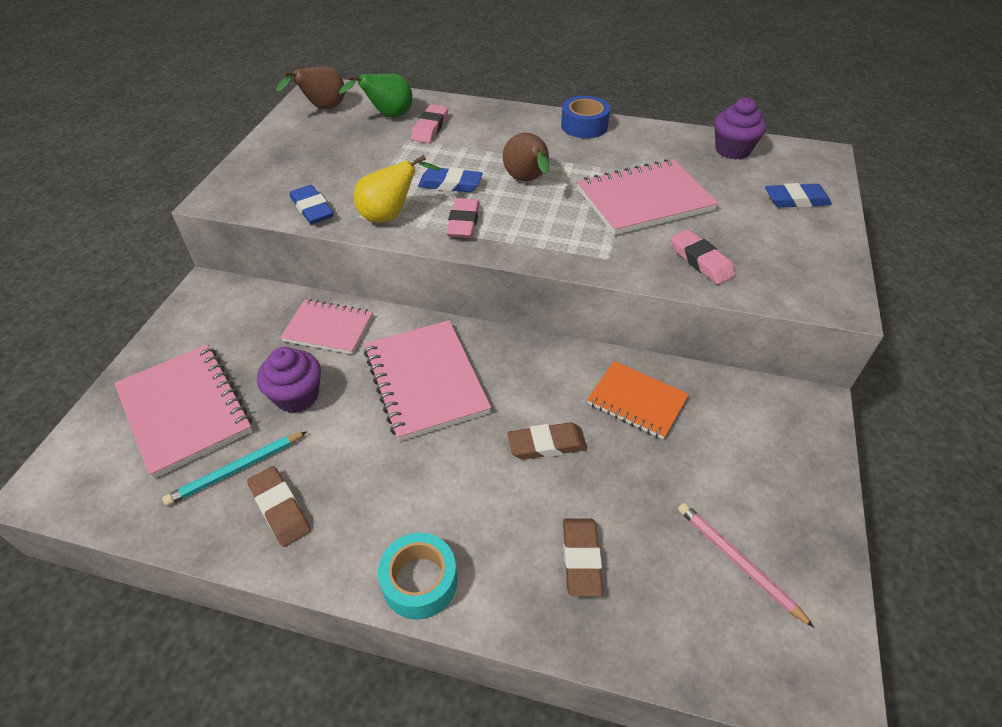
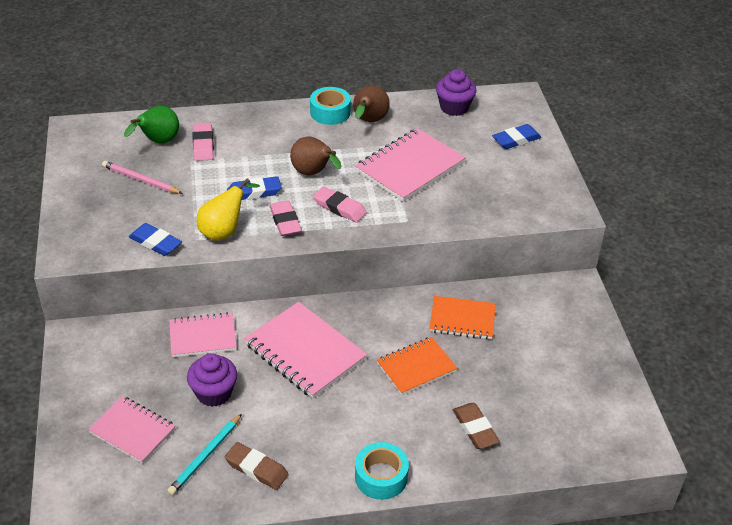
camera: 25 degrees left, 5 degrees down
(185, 410) = (132, 431): pink notebook -> pink notebook, size x0.64
(323, 109) = (93, 149): brown pear -> brown pear (369, 121)
(546, 444) = (416, 367): brown eraser -> orange notebook
(584, 126) = (330, 112): blue tape -> turquoise tape
(701, 261) = (471, 205): pink eraser -> pink eraser (339, 208)
(738, 562) = (569, 398): pink pencil -> pink pencil (141, 180)

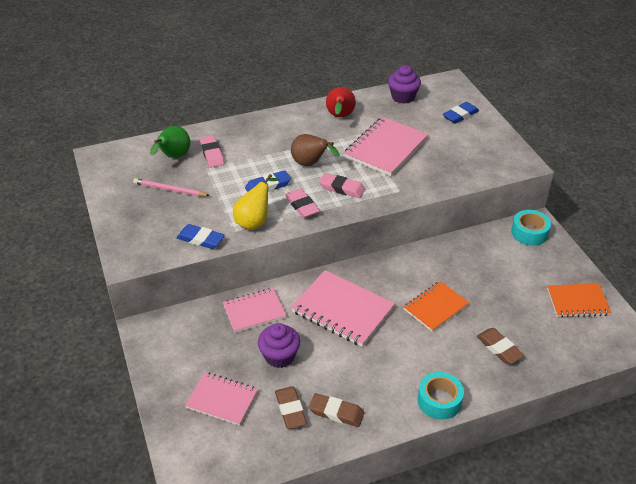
camera: 10 degrees left, 0 degrees up
(205, 456) = (290, 409): turquoise pencil -> brown eraser
(330, 112) = (306, 114): turquoise tape -> turquoise tape (529, 233)
(369, 121) = (340, 117): brown pear -> red pear
(462, 319) = (458, 263): orange notebook -> orange notebook (577, 302)

